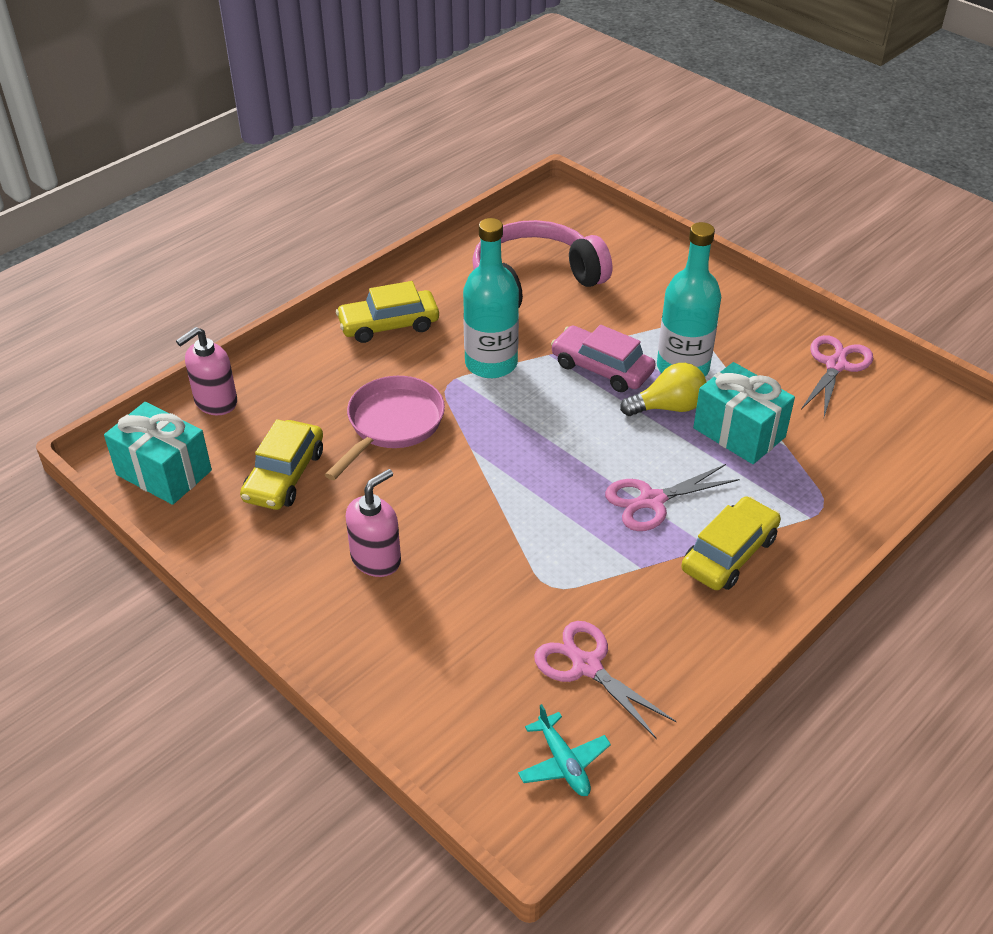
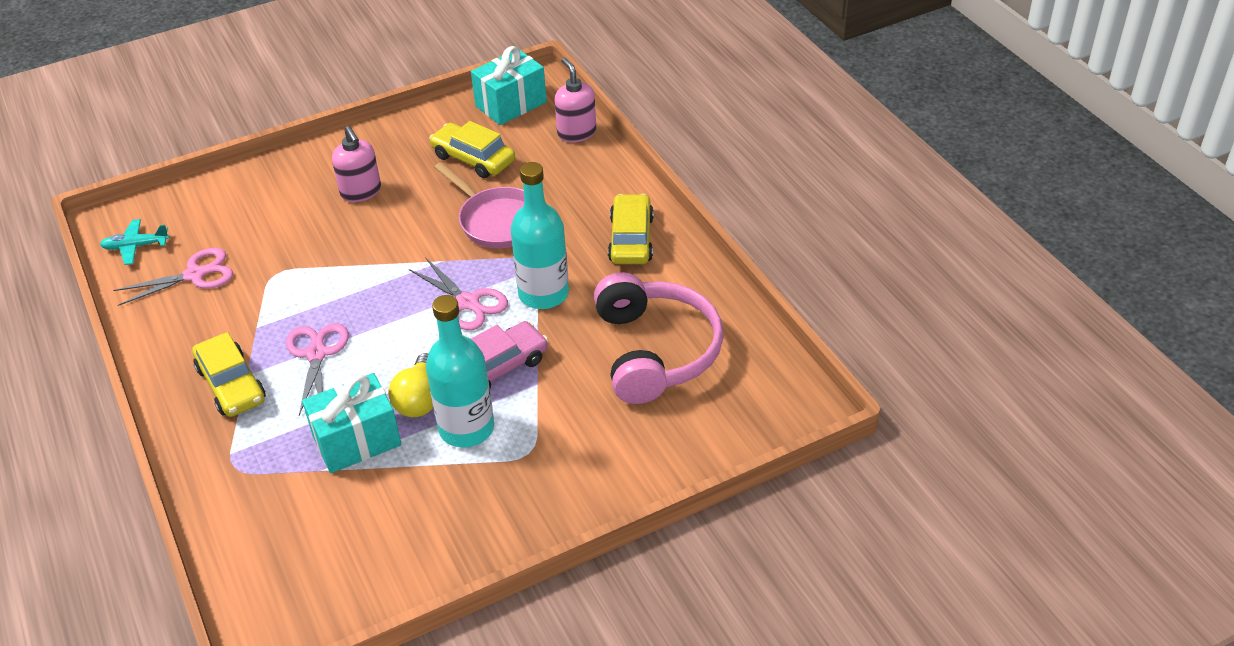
camera: 110 degrees right, 0 degrees up
(835, 365) = (402, 559): pink scissors -> pink scissors (468, 302)

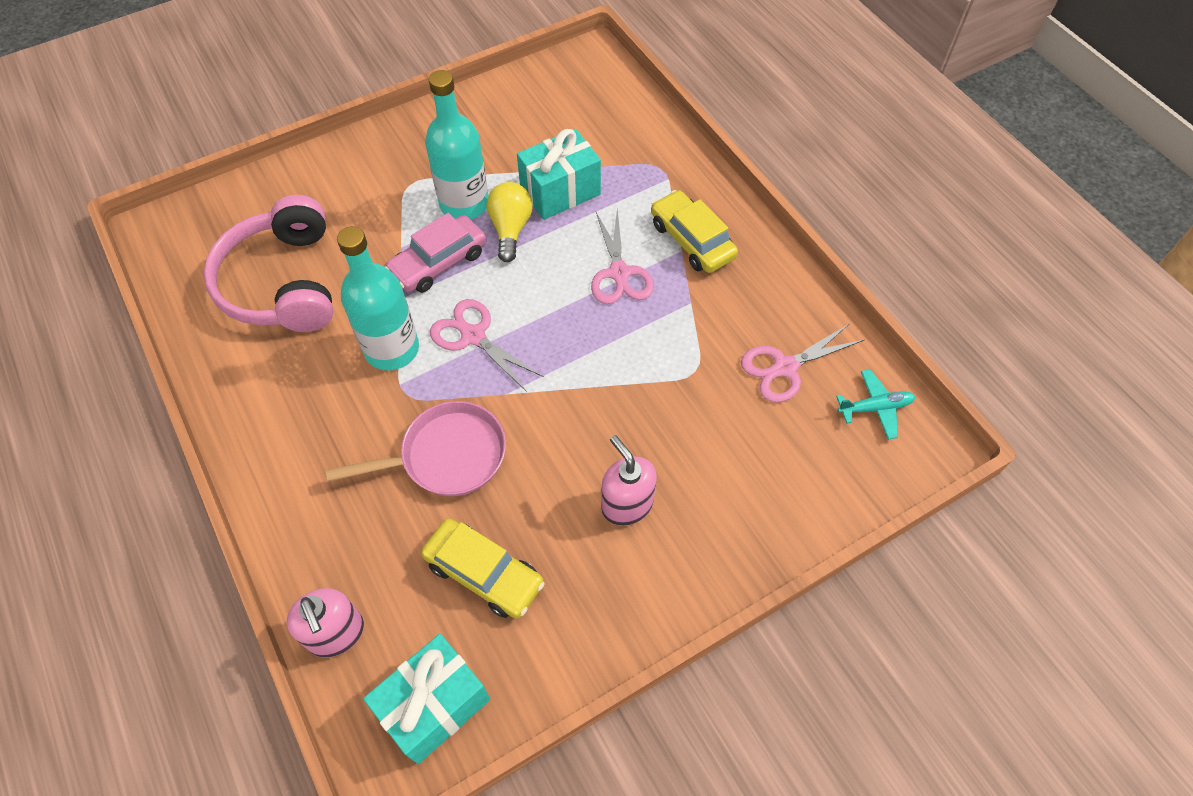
camera: 175 degrees right, 15 degrees up
(497, 221) = (446, 456): pink pan -> pink pan turned 120 degrees clockwise
(631, 239) = (286, 429): yellow car -> none

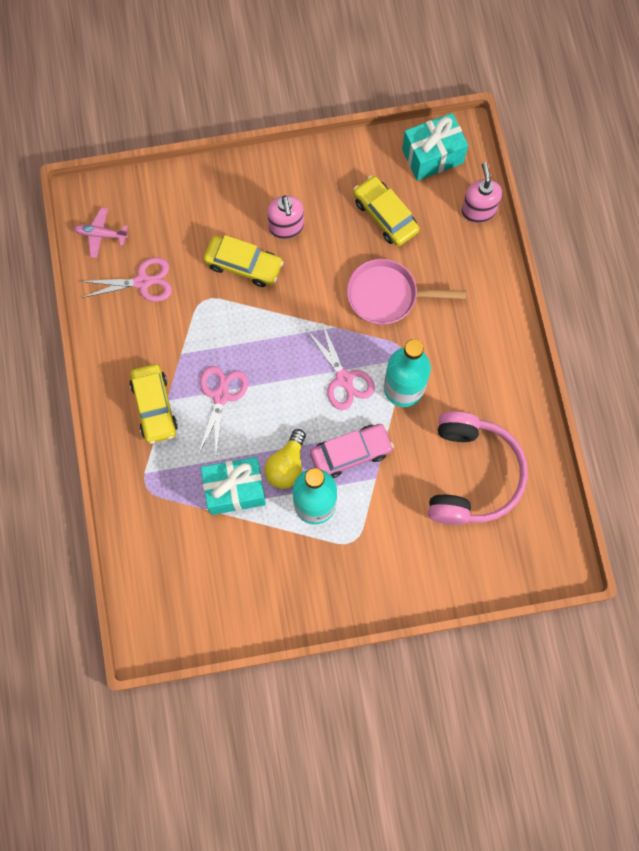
camera: 160 degrees left, 15 degrees up
(663, 432) = (243, 264): none -> yellow car
(875, 408) = (101, 235): turquoise plane -> pink plane

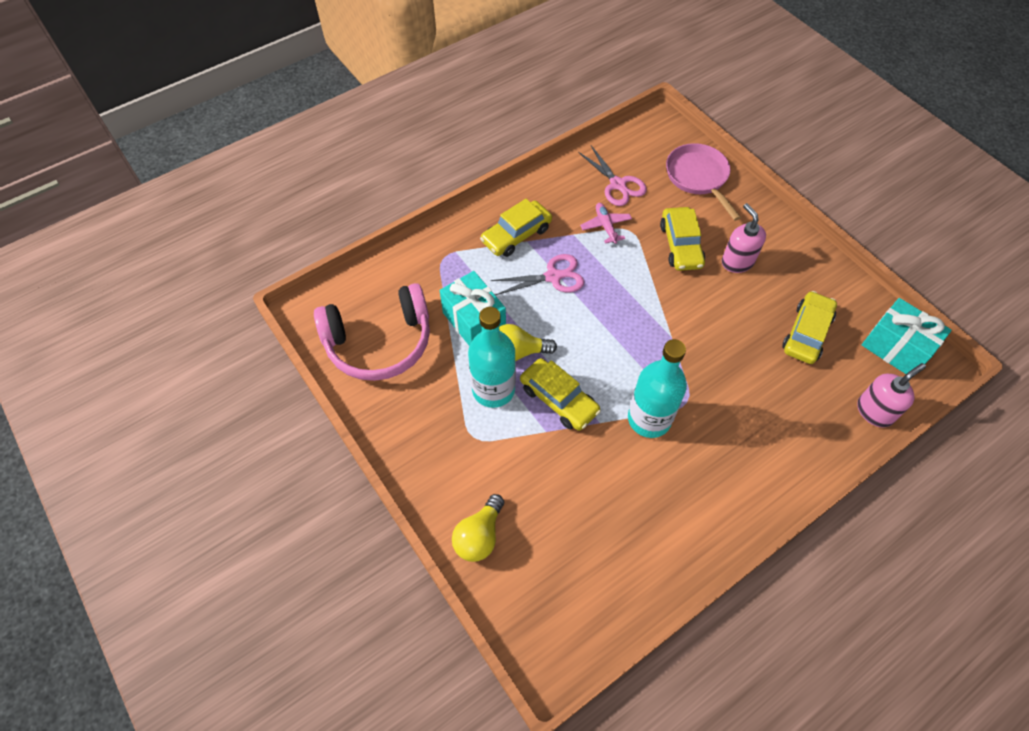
camera: 65 degrees right, 15 degrees down
(101, 235) = (638, 144): pink plane -> pink plane (605, 226)
(286, 227) = (737, 262): pink soap dispenser -> pink soap dispenser turned 105 degrees clockwise
(344, 379) = (626, 364): pink scissors -> none
(350, 453) = (559, 399): pink car -> yellow car
(387, 295) = (730, 367): pink pan -> pink pan (698, 178)
(443, 574) = (479, 536): none -> yellow light bulb
(471, 475) = (598, 520): pink headphones -> pink headphones (379, 342)

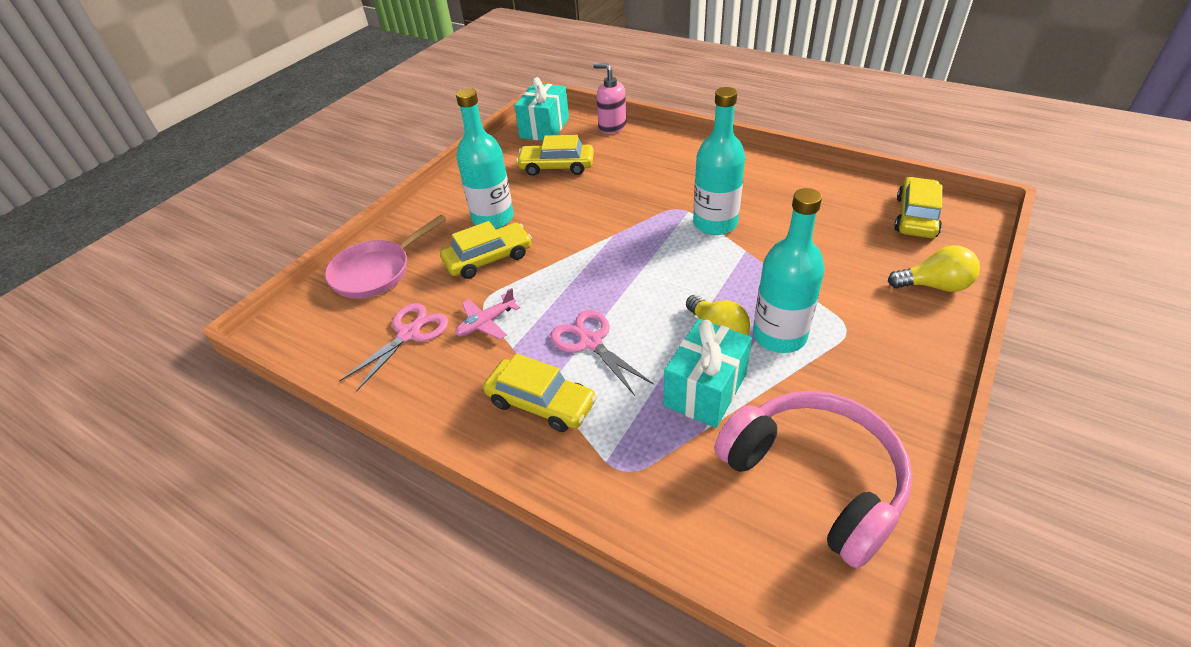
camera: 110 degrees left, 15 degrees down
(559, 399) = (746, 284): yellow car -> yellow car (916, 217)
(737, 262) = (493, 218): pink soap dispenser -> turquoise bottle

